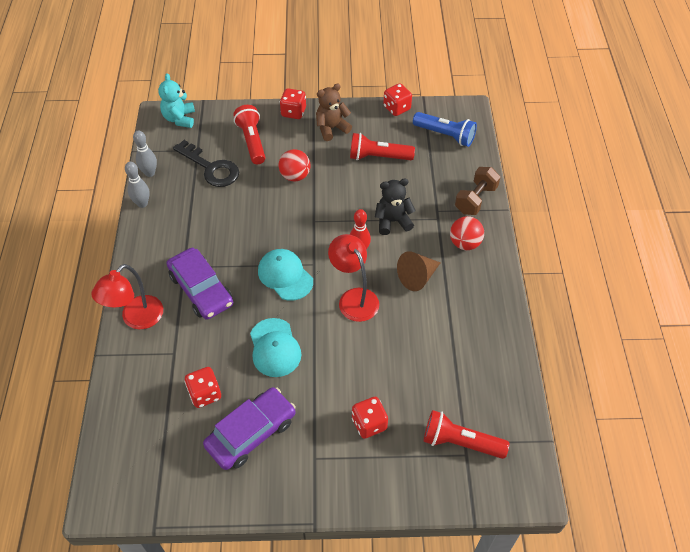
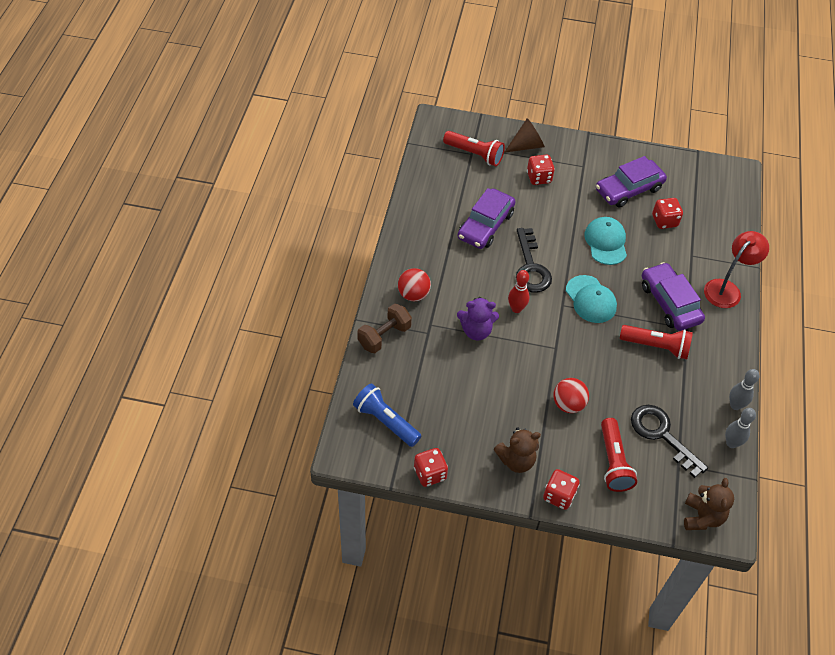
camera: 170 degrees left, 0 degrees up
(179, 119) = (702, 517): turquoise teddy bear -> brown teddy bear
(354, 298) = (531, 267): red lamp -> black key
(378, 157) = (471, 409): red flashlight -> red flashlight (656, 346)
(392, 221) = (476, 331): black teddy bear -> purple teddy bear
(416, 339) = (485, 225): none -> purple car
(417, 277) = (468, 273): brown cone -> brown cone (526, 145)

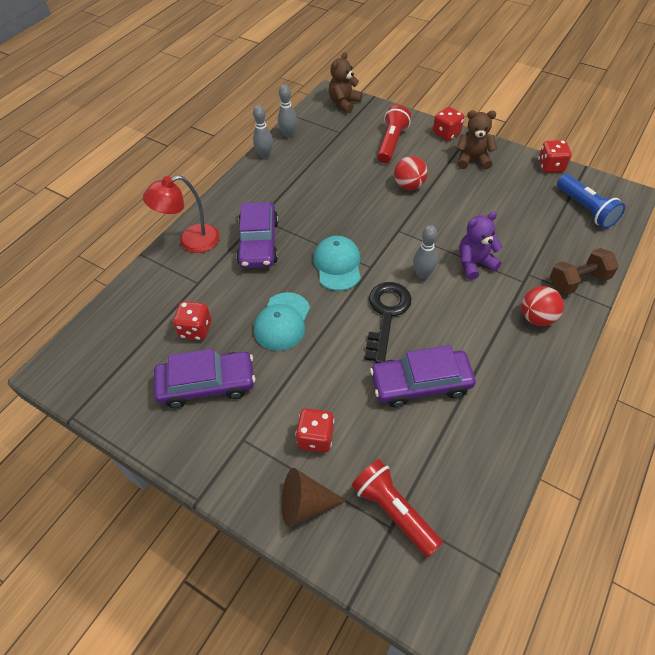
camera: 155 degrees left, 0 degrees up
(476, 331) = (474, 263): purple teddy bear -> purple teddy bear turned 45 degrees counterclockwise
(485, 225) = (420, 383): purple car -> purple car turned 150 degrees counterclockwise
(516, 309) = (422, 274): red bowling pin -> grey bowling pin
(656, 346) = (300, 210): red flashlight -> none
(661, 435) = (341, 150): black key -> none

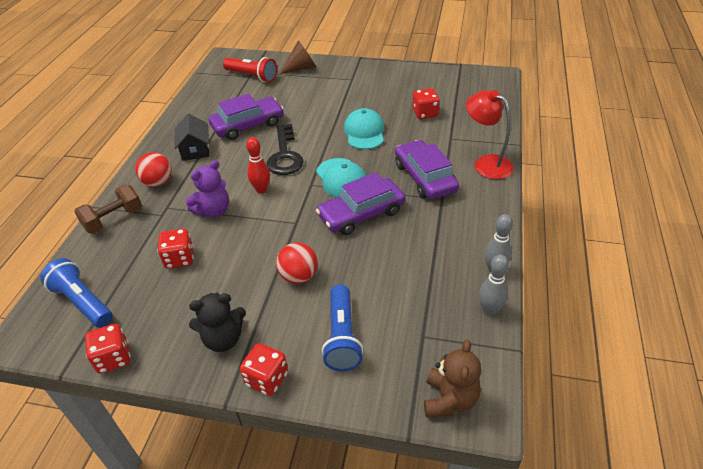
camera: 160 degrees right, 10 degrees down
(191, 241) = (486, 163): red lamp -> red lamp turned 90 degrees counterclockwise
(207, 384) = (392, 93): purple car -> purple car (361, 214)
(316, 437) = (308, 89): red dice -> red dice (179, 259)
(391, 143) = (342, 337): red flashlight -> blue flashlight
(422, 274) = (261, 190): grey bowling pin -> red bowling pin
(472, 160) = (223, 339): brown teddy bear -> black teddy bear
(494, 358) = (195, 149): none -> black house

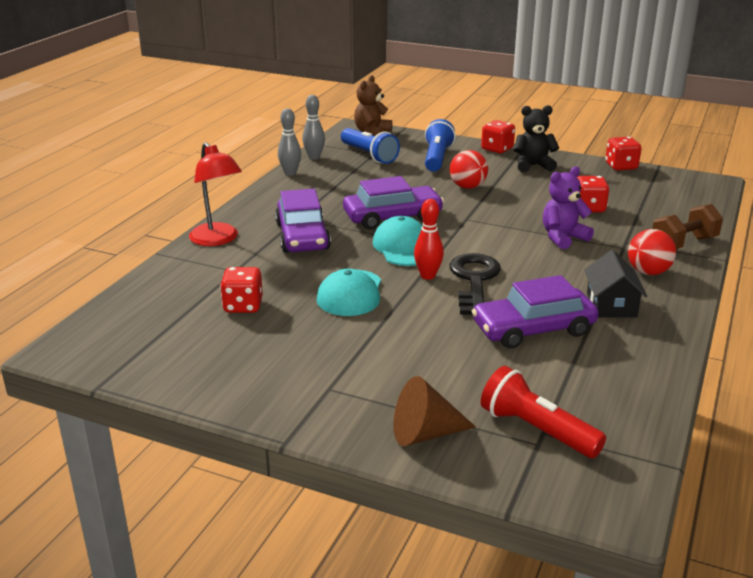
camera: 170 degrees left, 15 degrees down
(82, 302) = (671, 193): blue flashlight -> blue flashlight (369, 155)
(261, 190) = (506, 249): red bowling pin -> red bowling pin (428, 276)

